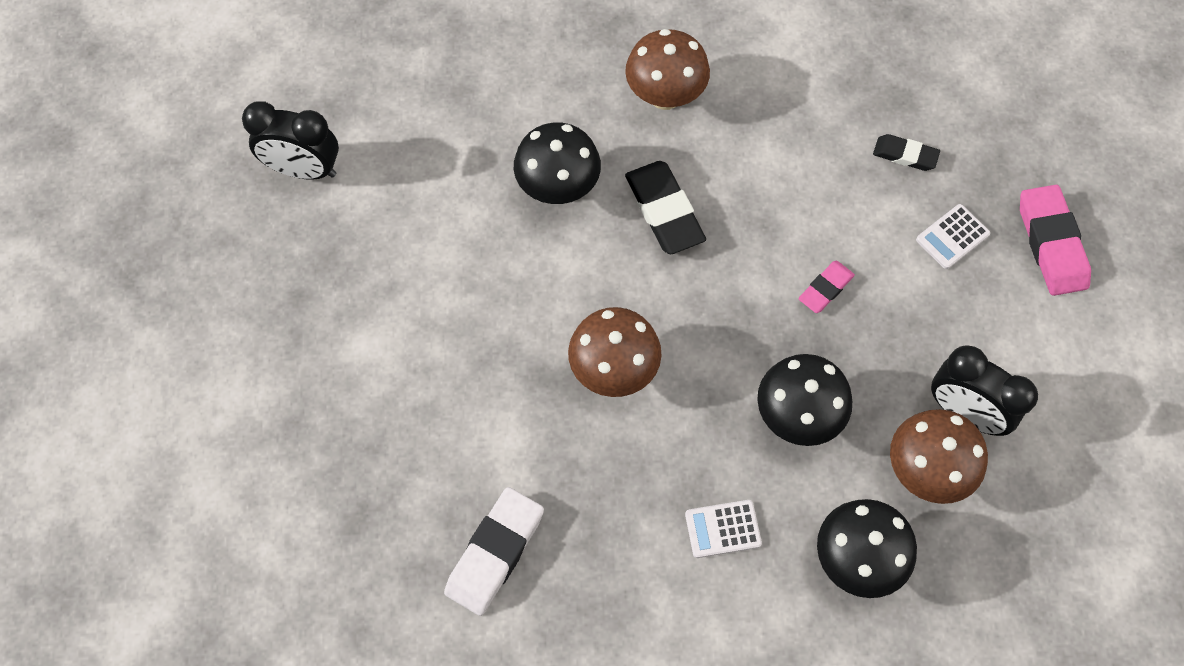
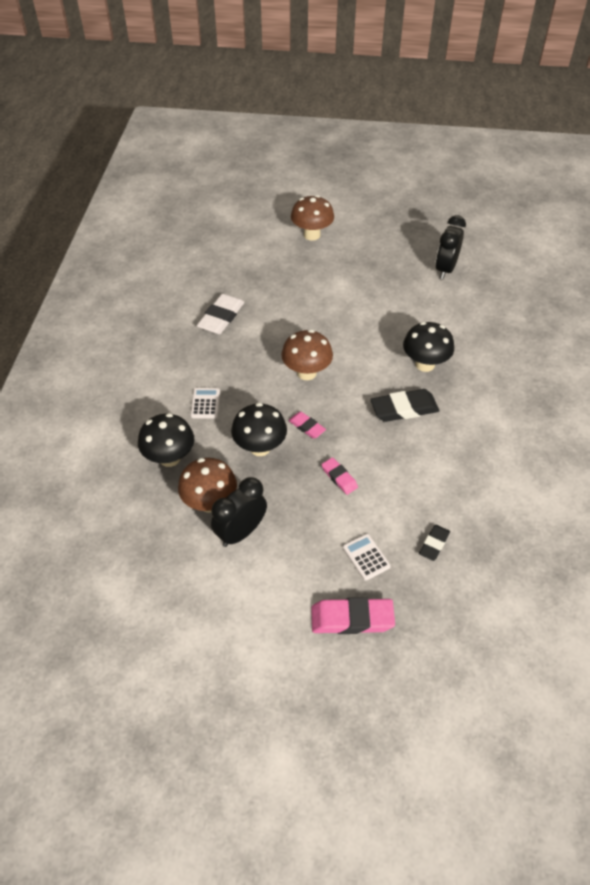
camera: 100 degrees right, 15 degrees down
(495, 553) = (221, 317): white eraser -> white eraser turned 75 degrees clockwise
(665, 96) = (488, 422): brown mushroom -> brown mushroom (312, 235)
(736, 351) = (307, 427): none -> pink eraser

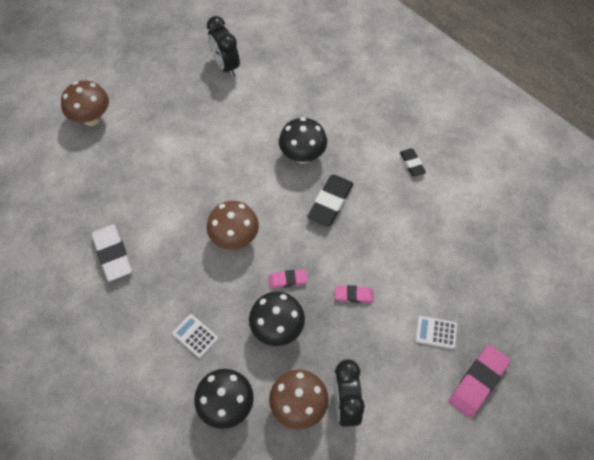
camera: 50 degrees left, 10 degrees up
(434, 544) = (459, 280): black eraser -> black eraser (412, 164)

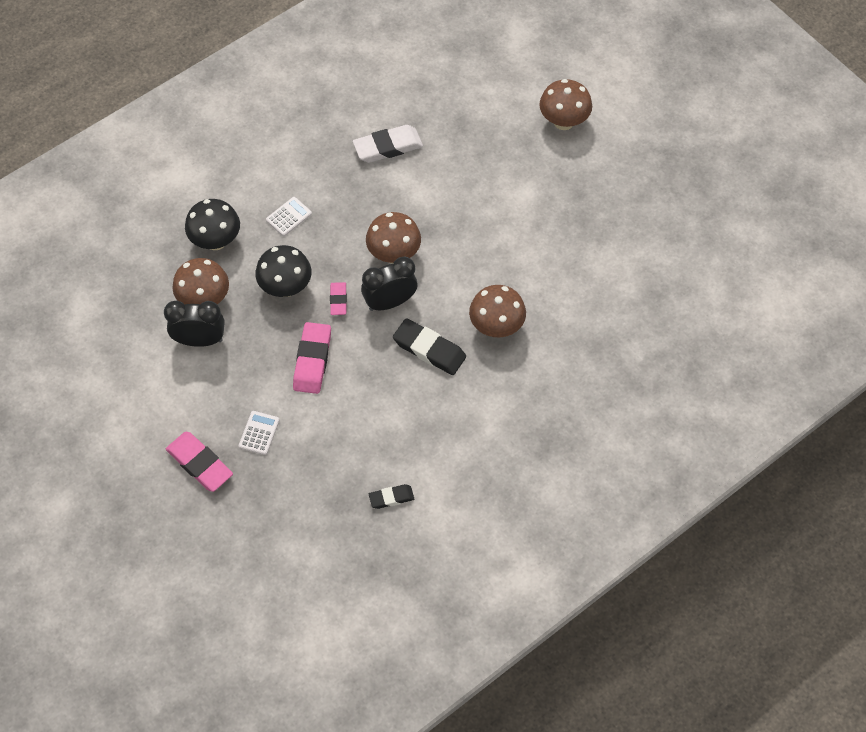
camera: 95 degrees right, 0 degrees up
(225, 66) = (637, 254): black clock -> black clock (390, 302)
(302, 155) = (496, 327): black mushroom -> brown mushroom
(354, 295) = (312, 360): pink eraser -> pink eraser, size x1.73
(412, 164) = (475, 443): black eraser -> black eraser (391, 498)

